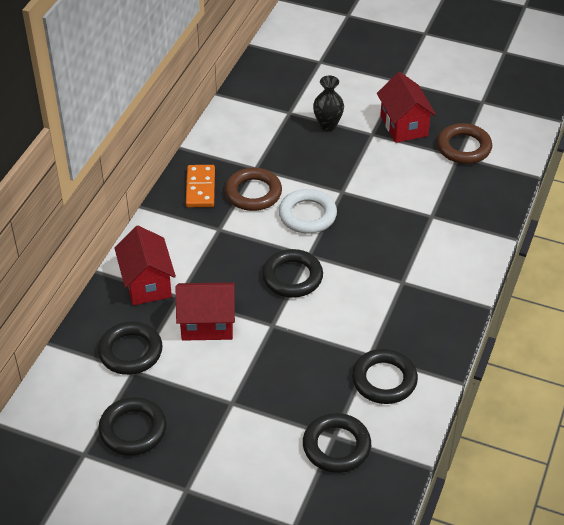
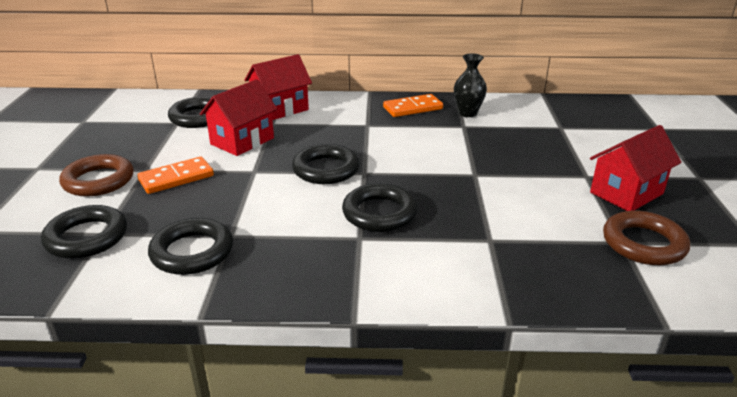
camera: 70 degrees right, 15 degrees down
(133, 430) = (109, 134): black ring -> black ring (379, 213)
(207, 324) = (242, 141): red house -> red house turned 60 degrees clockwise
(253, 193) = (428, 131): brown ring -> brown ring (98, 181)
(260, 380) = (176, 178): none -> orange domino
(307, 215) = (421, 162): white ring -> none
(327, 125) = (567, 149): black vase -> black vase (467, 113)

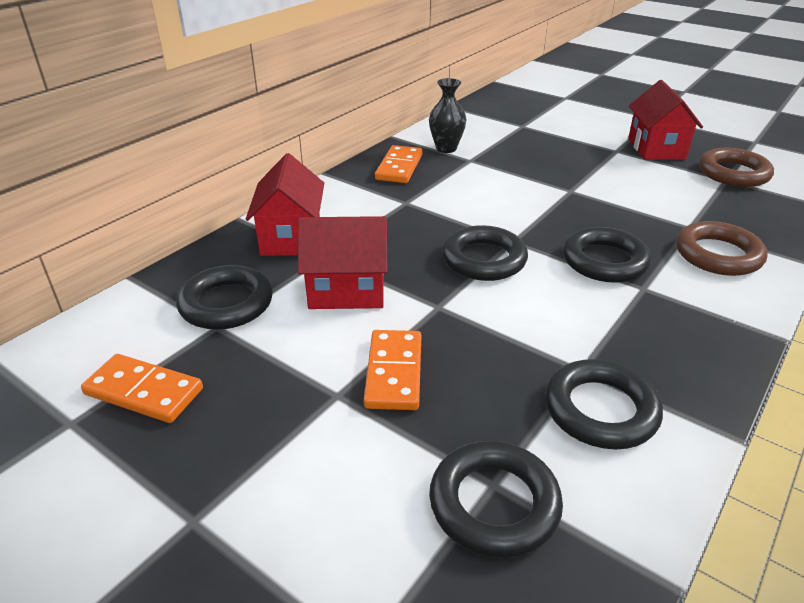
camera: 55 degrees left, 5 degrees up
(98, 181) = (323, 452): brown ring -> brown ring (718, 255)
(114, 126) = (144, 391): none -> orange domino
(242, 141) = (347, 291): red house -> red house turned 75 degrees counterclockwise

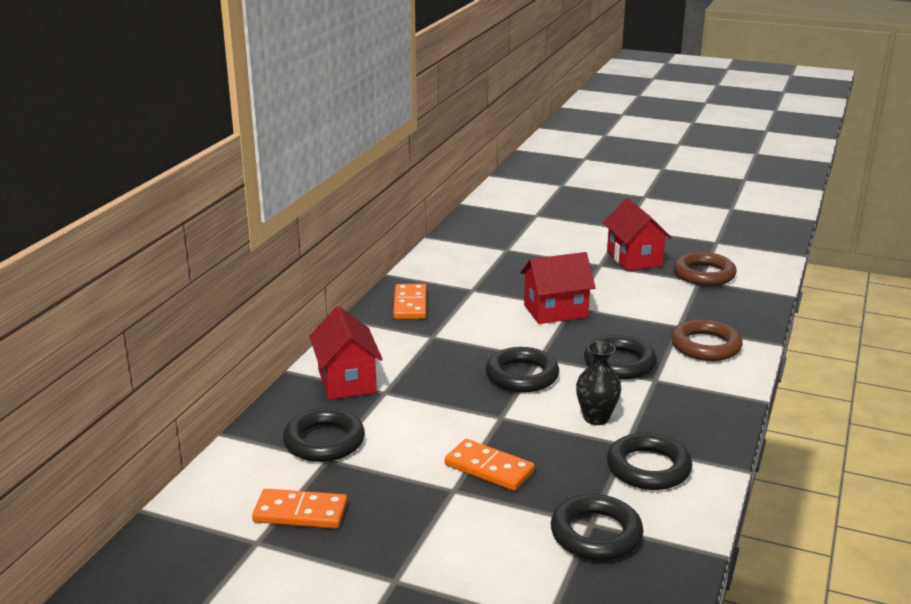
camera: 15 degrees left, 10 degrees down
(347, 291) = (420, 416): red house -> red house (555, 311)
(393, 372) = (489, 468): orange domino -> orange domino turned 45 degrees counterclockwise
(446, 148) = (445, 281): black vase -> black vase (596, 418)

